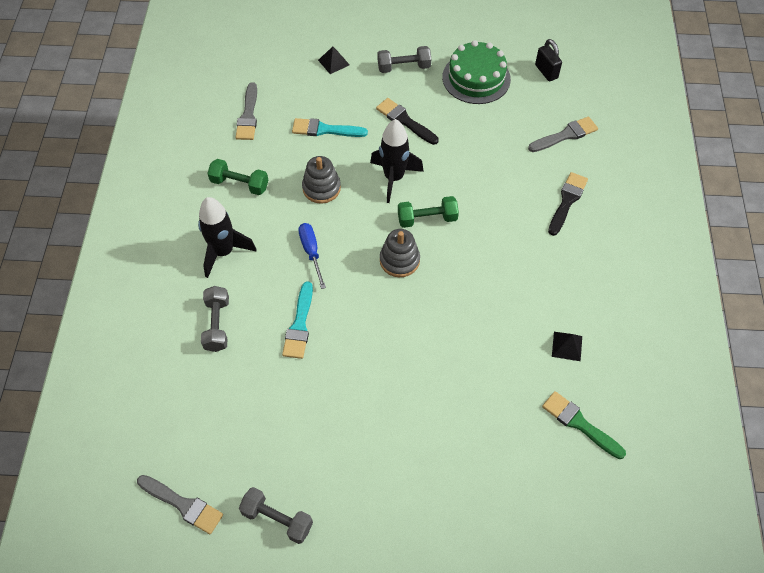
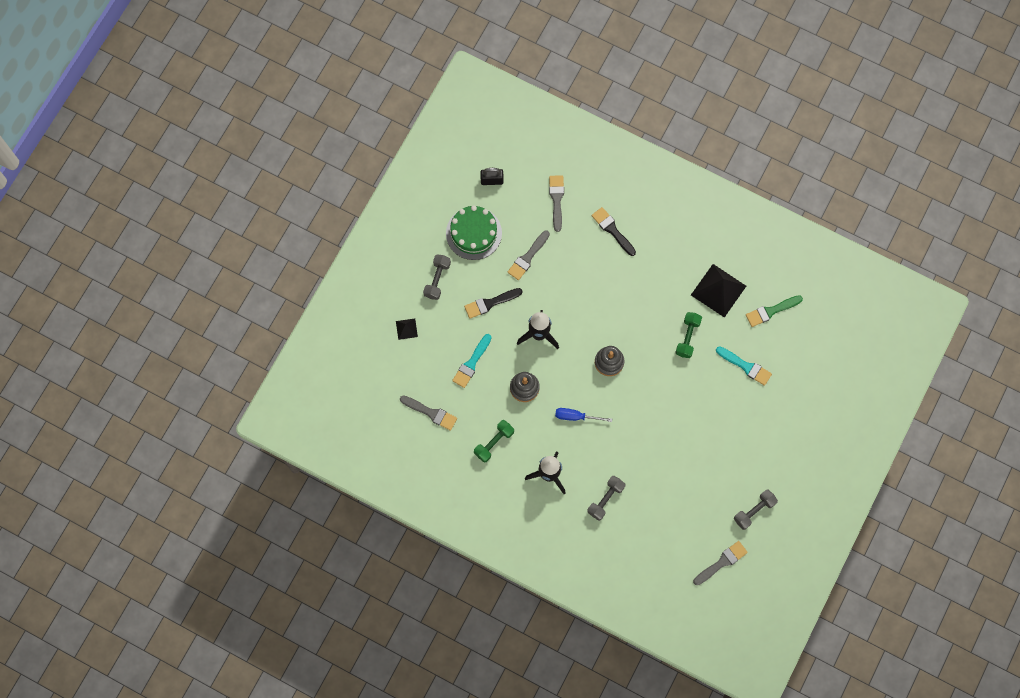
camera: 65 degrees left, 15 degrees up
(217, 324) = (605, 499): grey dumbbell -> grey dumbbell turned 75 degrees counterclockwise
(299, 325) = (629, 447): turquoise brush -> turquoise brush (745, 366)
(427, 219) = (584, 328): green dumbbell -> green dumbbell (687, 337)
(480, 134) = (528, 257): none -> grey brush
(567, 346) = (718, 290): black pyramid -> black pyramid, size x2.07

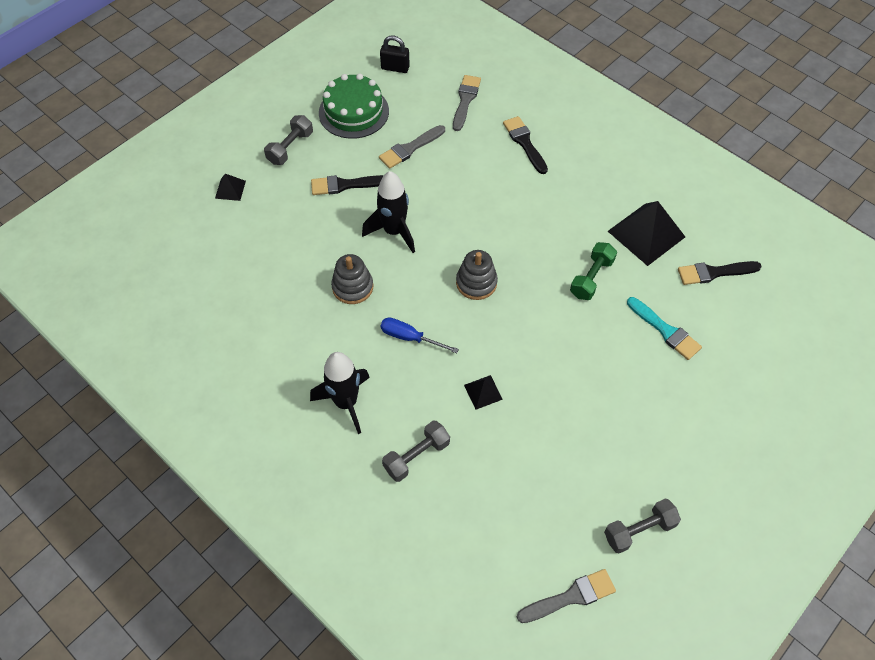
camera: 15 degrees right, 15 degrees down
(431, 413) = (218, 288): grey brush -> none
(471, 363) = (295, 244): turquoise brush -> none
(494, 443) = (286, 343): green dumbbell -> none
(635, 444) = (483, 392): none -> black pyramid
(771, 311) = (714, 273): green brush -> black brush

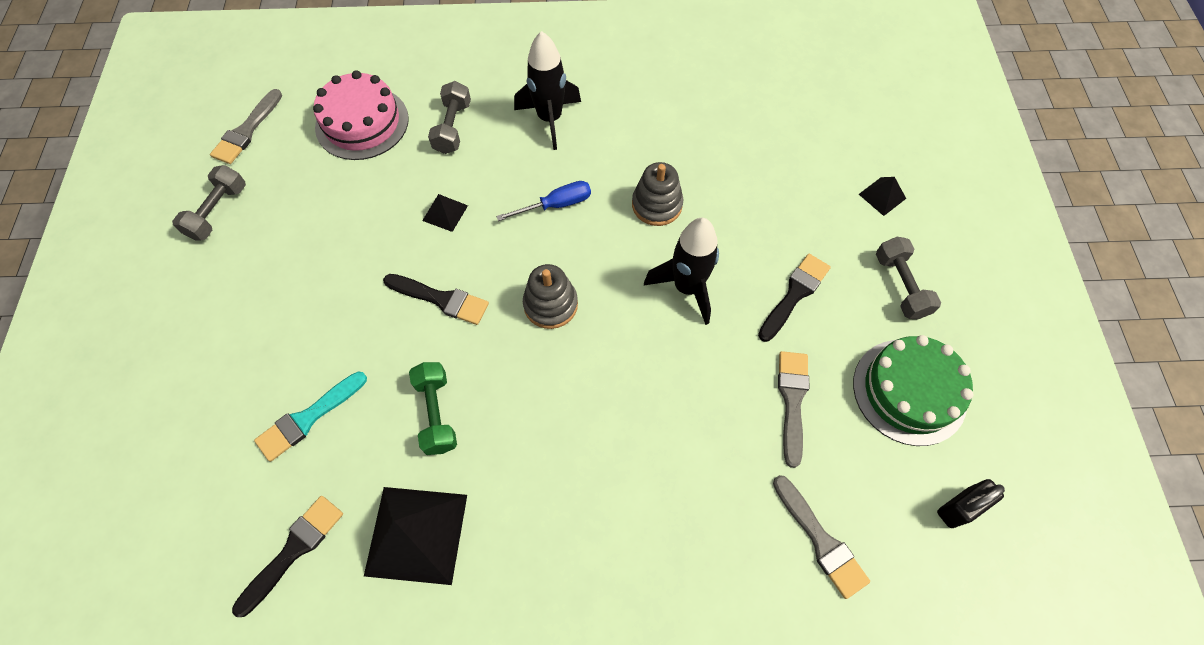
camera: 135 degrees right, 5 degrees up
(477, 521) = (362, 123): none -> pink cake
(524, 143) = (681, 540): black brush -> black brush (441, 299)
(665, 330) = (308, 418): turquoise brush -> turquoise brush turned 45 degrees counterclockwise

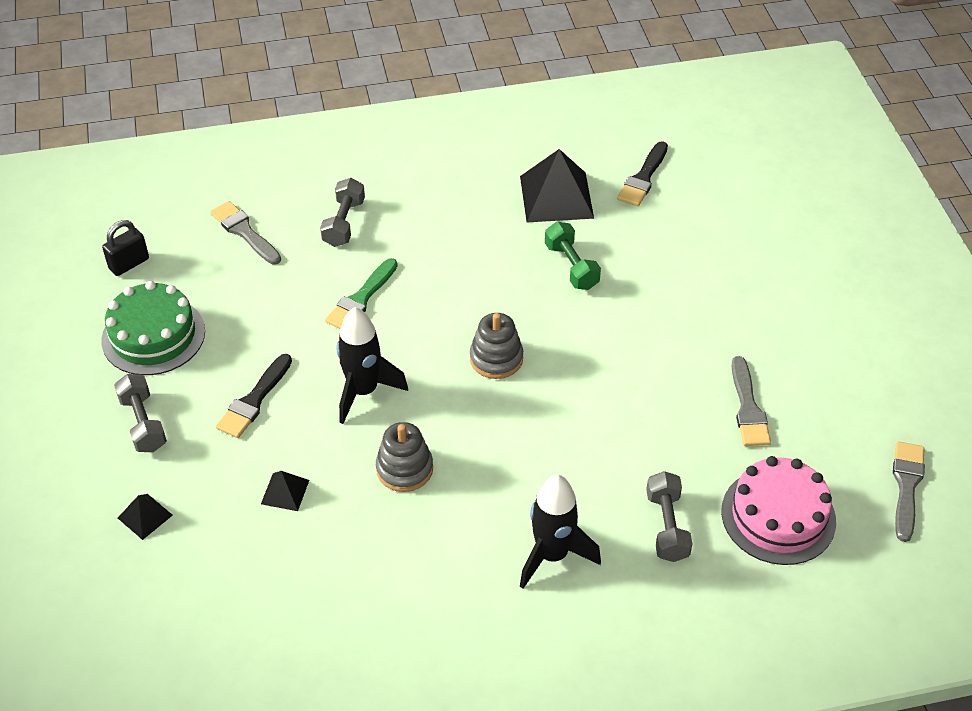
camera: 170 degrees right, 15 degrees down
(218, 212) = (872, 395): grey dumbbell -> grey dumbbell (344, 223)
(308, 418) = (677, 249): turquoise brush -> none
(441, 299) = (603, 349): black brush -> none
(445, 213) = (634, 428): black pyramid -> black pyramid (285, 492)
(556, 205) = (516, 453): blue screwdriver -> none
(681, 405) = (361, 299): none -> green brush
(792, 400) = (261, 315): grey brush -> grey brush (748, 408)

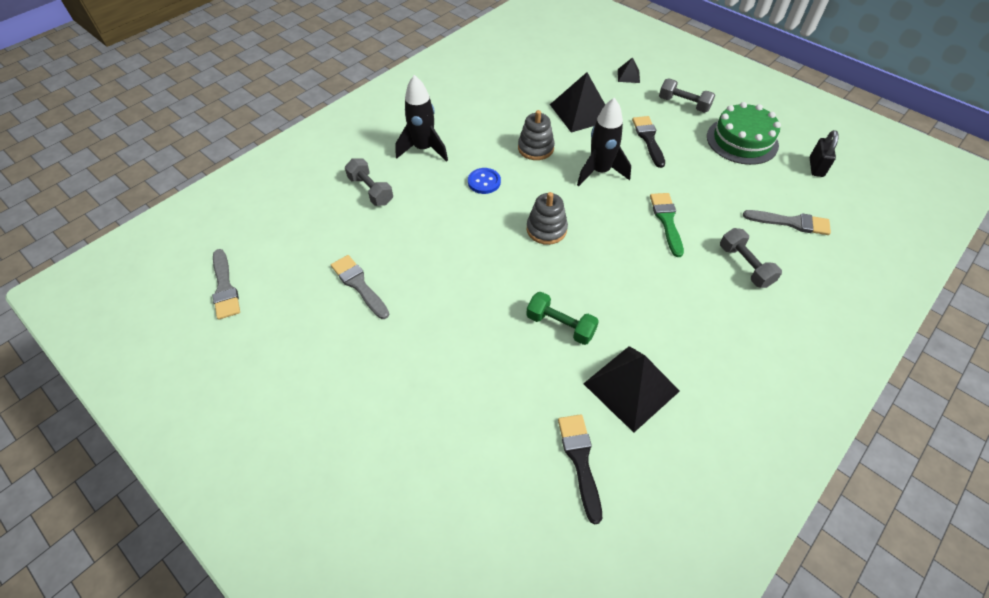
camera: 145 degrees right, 5 degrees up
(285, 492) = (581, 112): black pyramid -> black pyramid, size x2.07
(513, 457) = (484, 182): none -> blue button
(778, 516) = (306, 227): pink cake -> none

